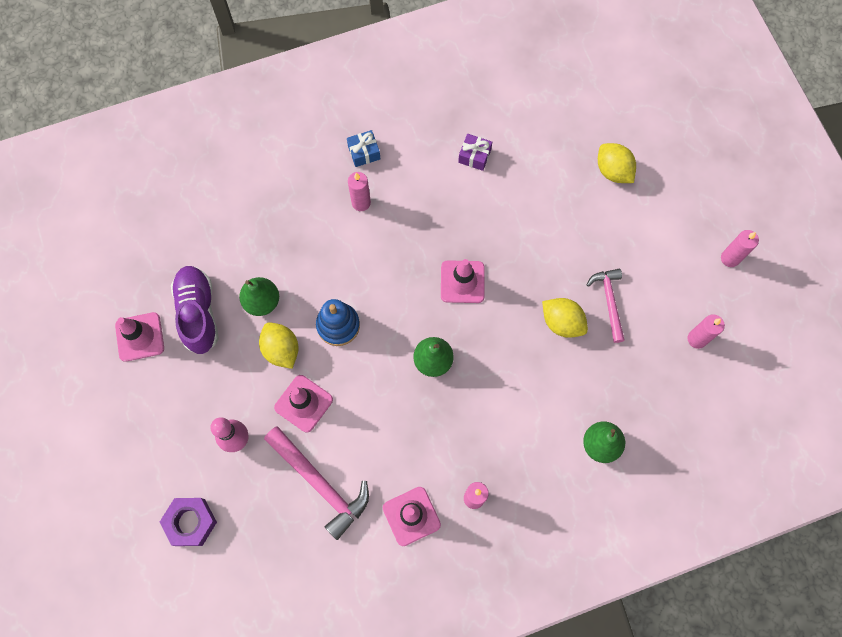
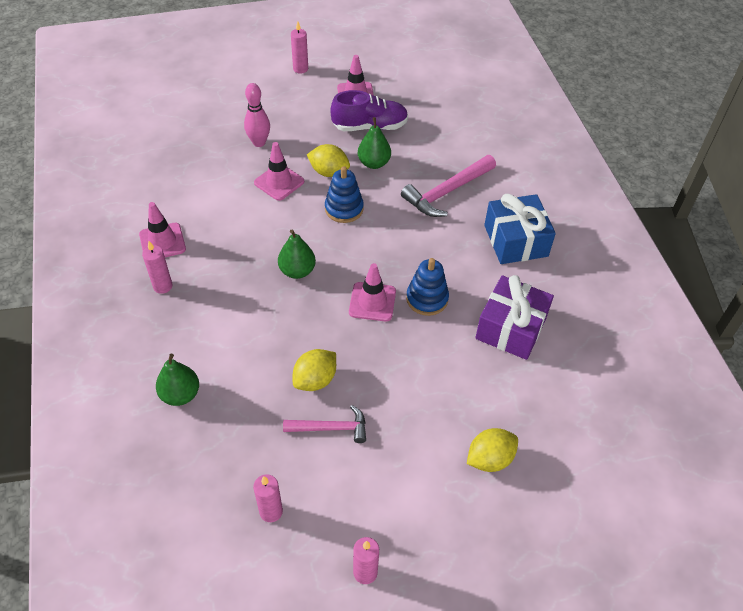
camera: 95 degrees right, 20 degrees down
(190, 522) = (203, 115): purple nut -> none
(281, 350) = (329, 172): yellow lemon -> yellow lemon turned 45 degrees clockwise
(320, 483) = (209, 187): pink hammer -> pink hammer (447, 192)
(361, 203) = (462, 234): pink candle -> pink candle (300, 69)
(364, 152) = (515, 240): blue gift -> blue gift, size x2.06
(451, 231) = (427, 299): none -> blue stacking toy
(474, 156) = (511, 328): purple gift -> purple gift, size x2.06

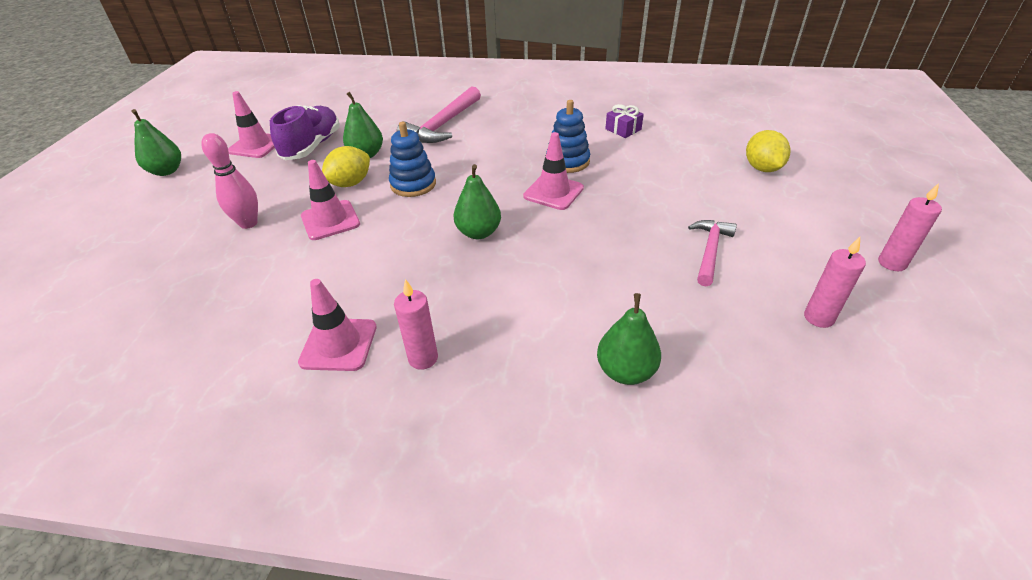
camera: 65 degrees left, 10 degrees down
(300, 69) = (166, 171): pink candle -> green pear
(315, 380) = (641, 249): yellow lemon -> none
(447, 192) = (443, 125): pink hammer -> pink hammer turned 45 degrees clockwise
(511, 328) = (623, 129): purple gift -> purple gift, size x0.48
(515, 240) = (527, 107): blue gift -> none

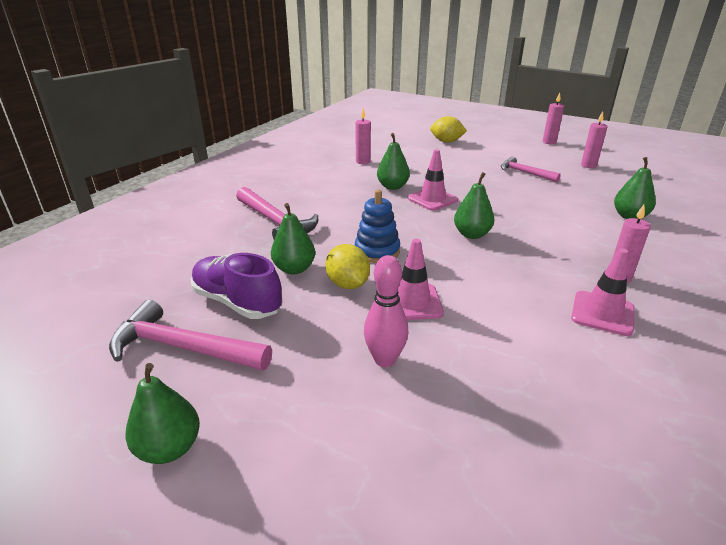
camera: 70 degrees left, 10 degrees down
(256, 145) = (183, 348): pink traffic cone -> pink hammer
(567, 161) = (392, 187): blue stacking toy -> green pear
(623, 129) = (363, 161): purple gift -> pink candle

